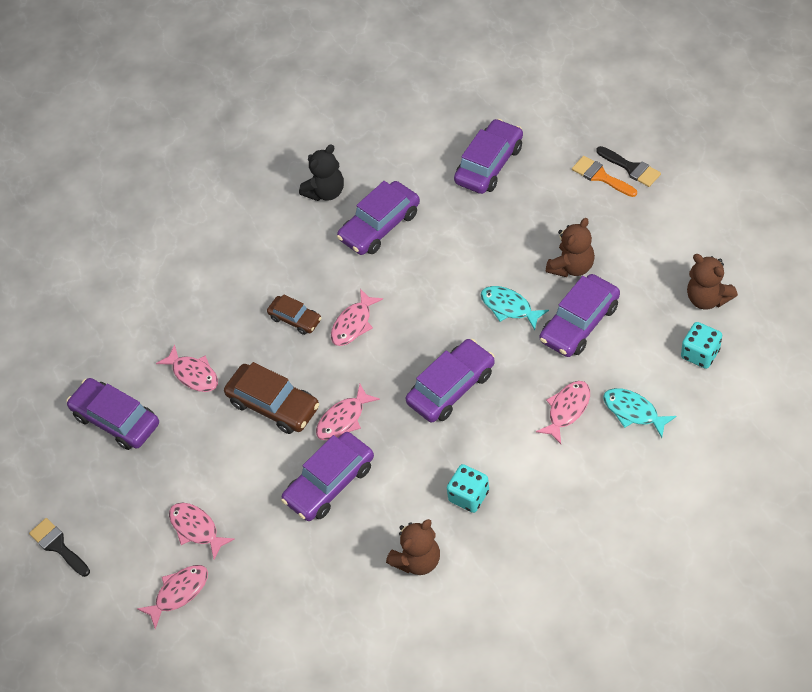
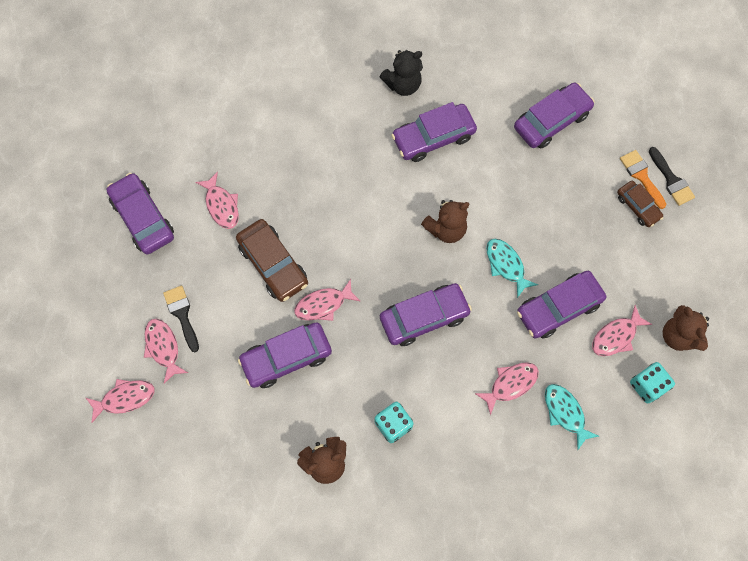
camera: 15 degrees right, 15 degrees up
(58, 546) = (50, 310): black brush -> black brush (182, 314)
(295, 319) = (325, 193): brown car -> brown car (637, 207)
(353, 324) = (370, 220): pink fish -> pink fish (616, 336)
(572, 266) = (576, 251): brown teddy bear -> brown teddy bear (446, 229)

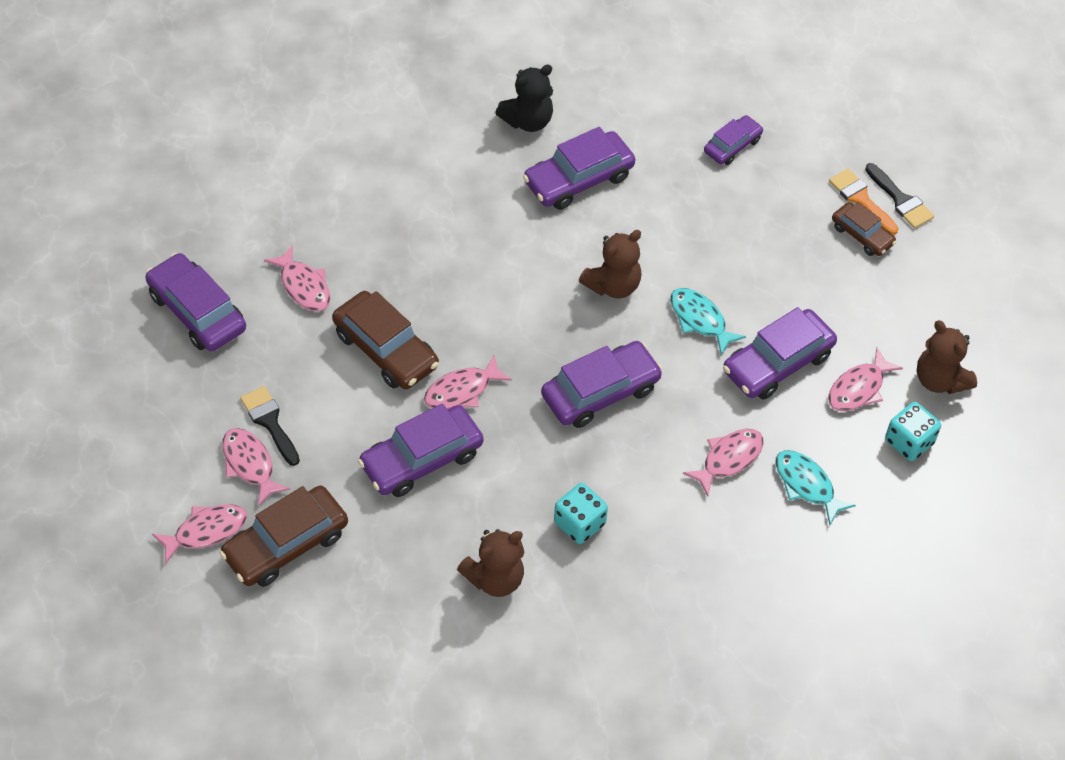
camera: 10 degrees left, 15 degrees down
(180, 416) = (286, 544): none -> brown car
(551, 121) = (732, 146): purple car -> purple car, size x0.59

